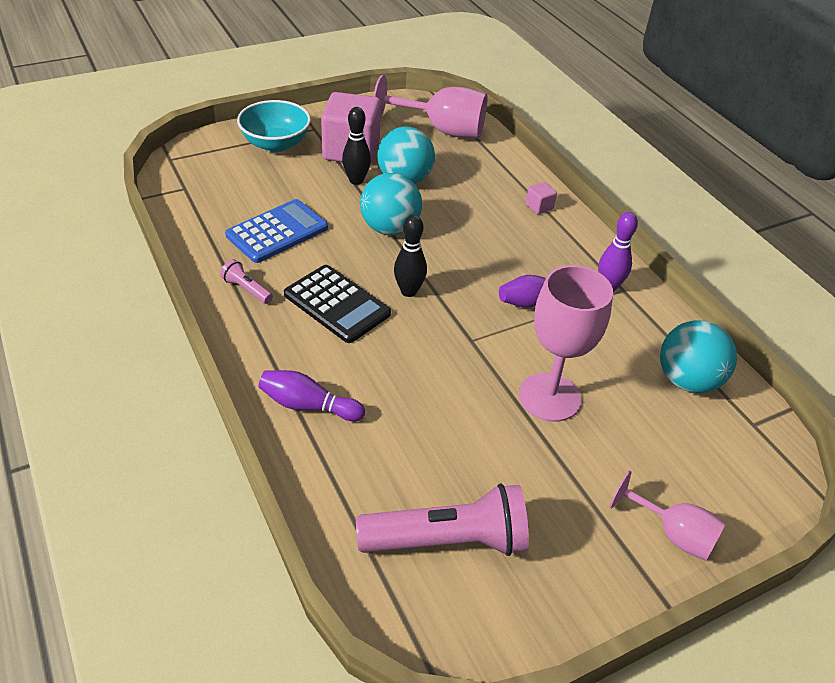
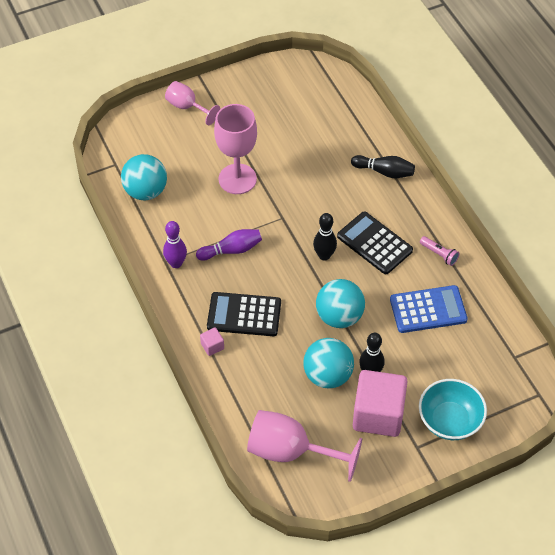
camera: 175 degrees left, 10 degrees up
(277, 232) = (428, 310): blue calculator -> blue calculator turned 150 degrees counterclockwise
(308, 405) = (384, 172): purple bowling pin -> black bowling pin
(448, 541) = (305, 104): pink flashlight -> none
(507, 233) = (244, 315): none -> black calculator

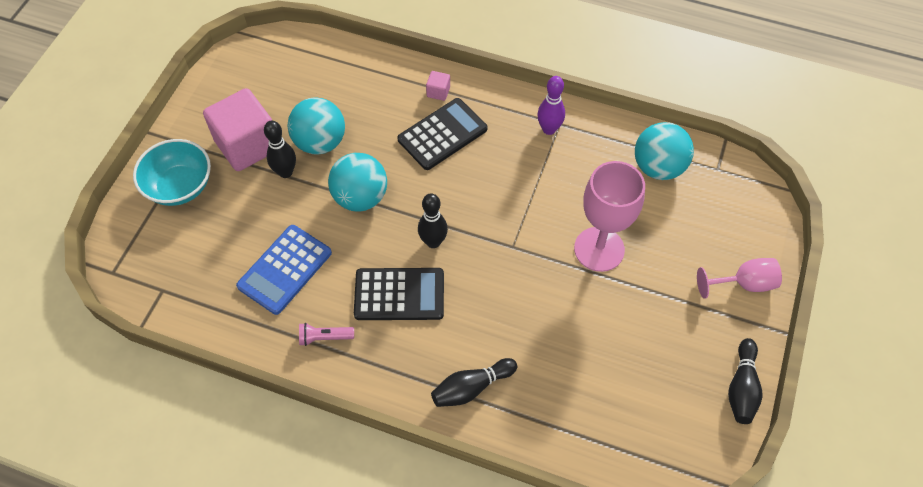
camera: 135 degrees right, 5 degrees up
(231, 250) = (519, 178): purple bowling pin -> none
(252, 73) = (742, 388): none -> black bowling pin
(290, 451) = (293, 68): pink goblet -> none

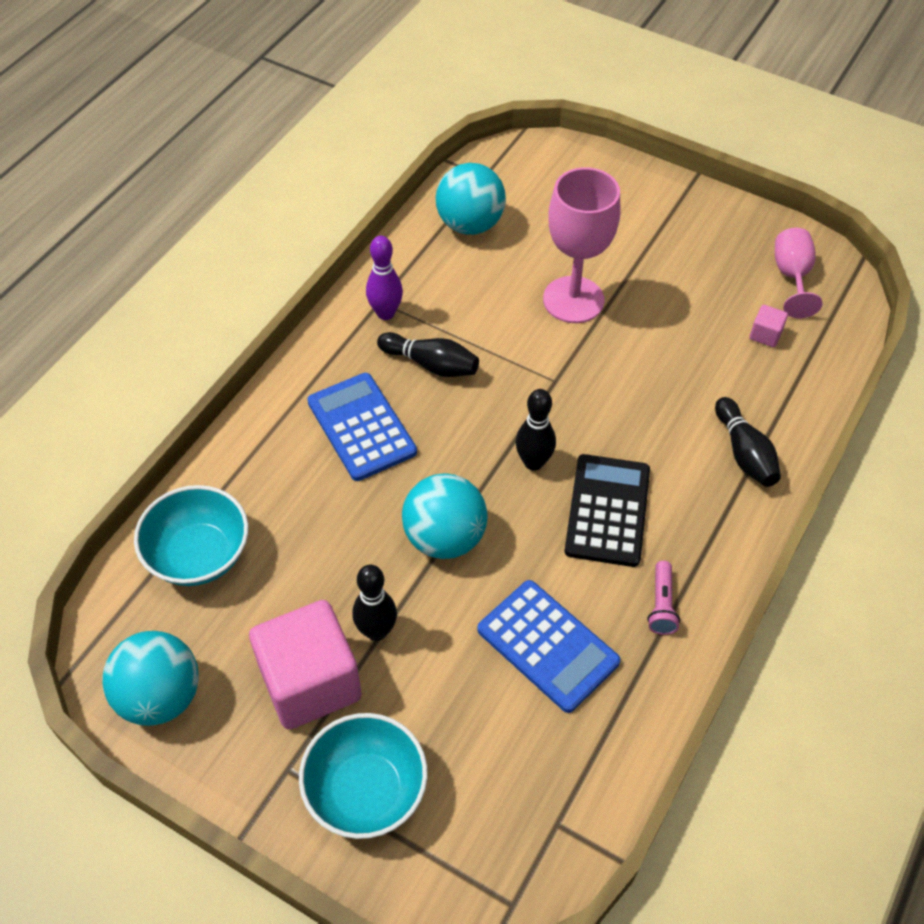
camera: 80 degrees left, 5 degrees down
(320, 142) = (333, 579): turquoise ball -> turquoise ball (160, 696)
(328, 72) = (199, 555): none -> turquoise bowl
(438, 92) = (285, 421): pink cube -> pink cube (765, 335)
(442, 134) = (361, 427): black calculator -> blue calculator
(742, 388) = (758, 221): black bowling pin -> black bowling pin (431, 364)
(744, 284) = (637, 190): pink goblet -> pink goblet (792, 276)

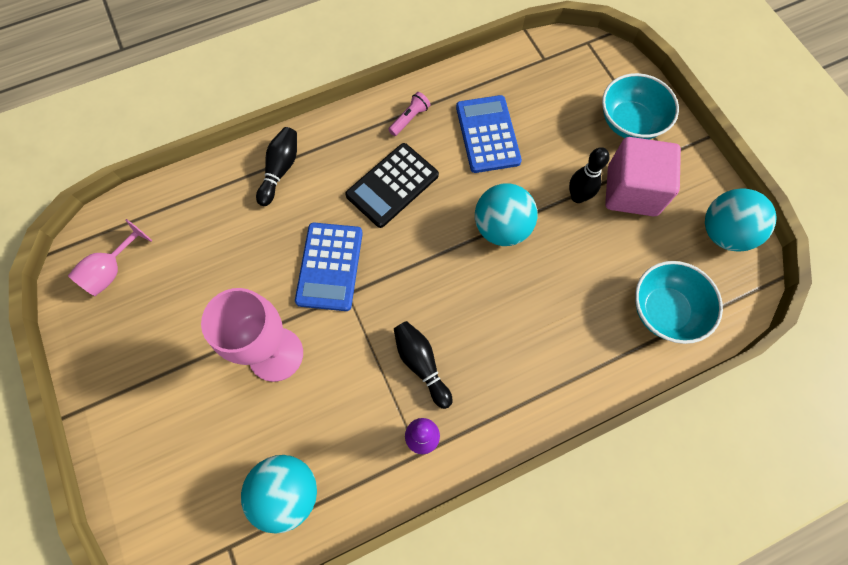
camera: 145 degrees left, 15 degrees up
(361, 427) = (504, 342): blue calculator -> blue calculator (330, 266)
(533, 462) = (410, 243): black bowling pin -> none
(765, 335) = (180, 238): pink cube -> none

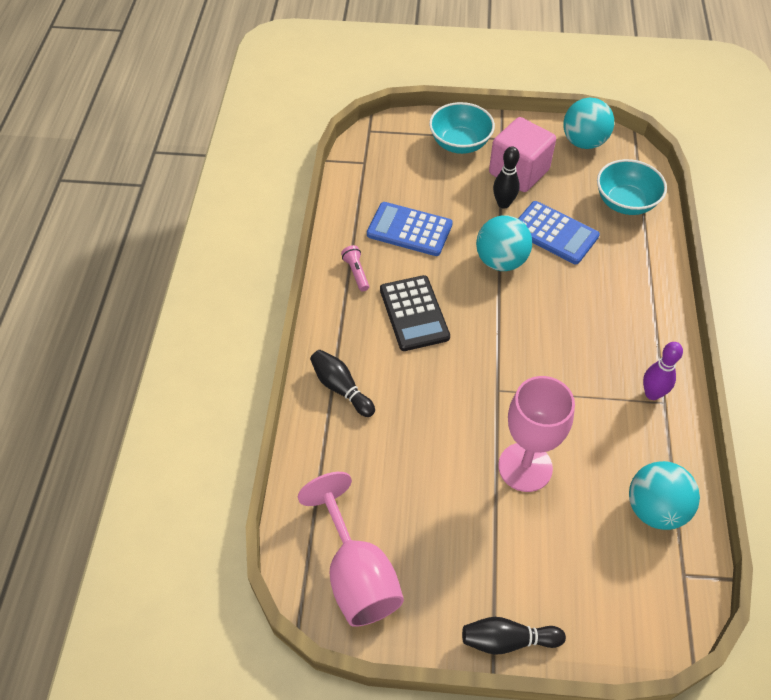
camera: 60 degrees left, 15 degrees down
(111, 271) = (357, 575): pink goblet -> pink goblet, size x1.66
(330, 266) = (464, 391): blue calculator -> blue calculator (554, 233)
(421, 364) = (589, 366): black bowling pin -> black bowling pin (507, 640)

